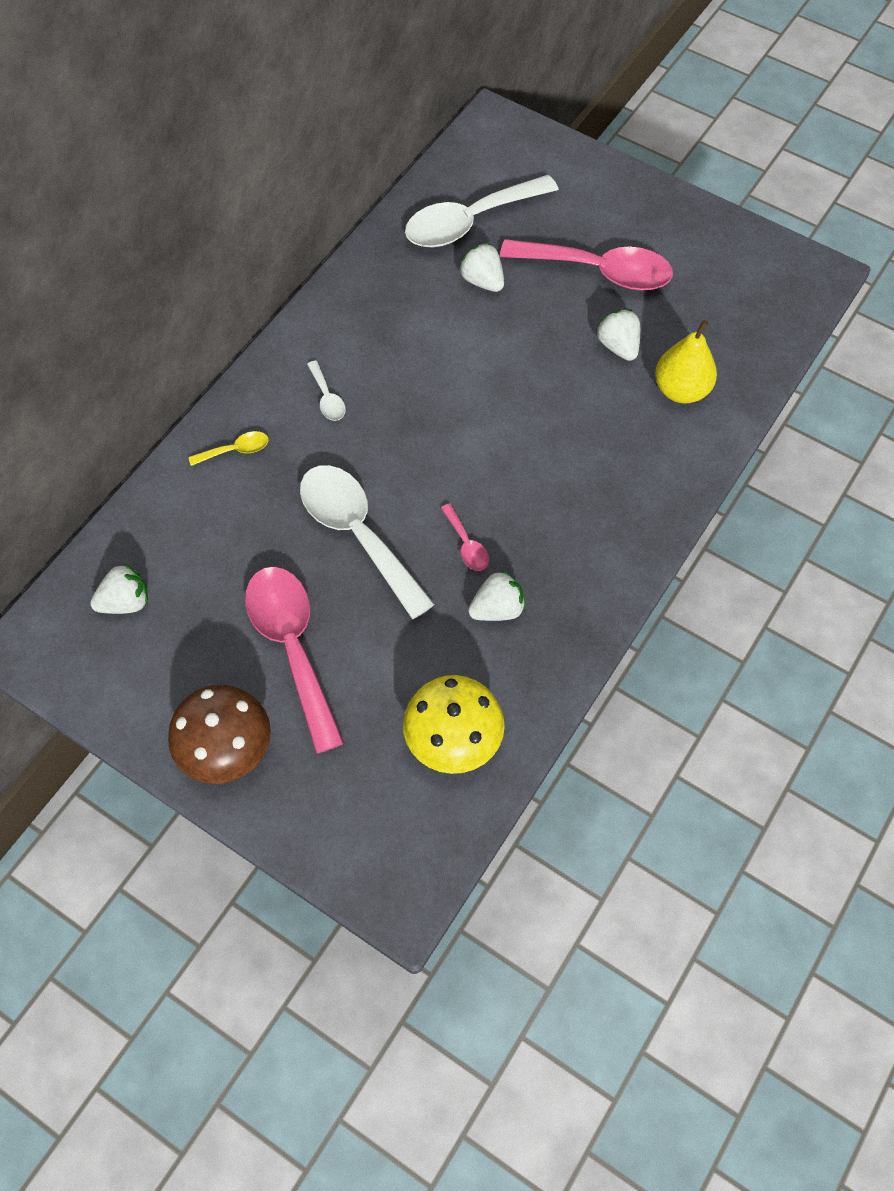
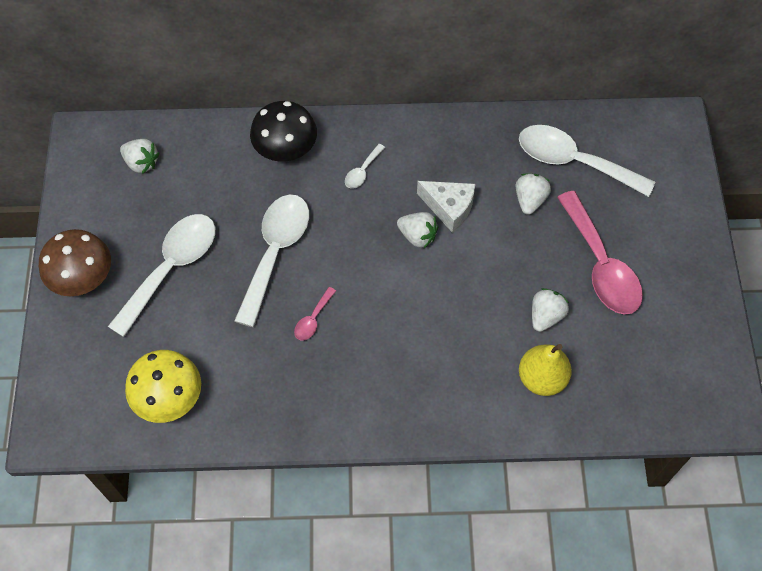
camera: 55 degrees right, 0 degrees up
(236, 450) = (285, 148): yellow spoon -> black mushroom
(292, 646) = (172, 268): pink spoon -> white spoon
(435, 350) = (449, 208): none -> white cheese
(497, 609) = (278, 366): white strawberry -> white strawberry (417, 236)

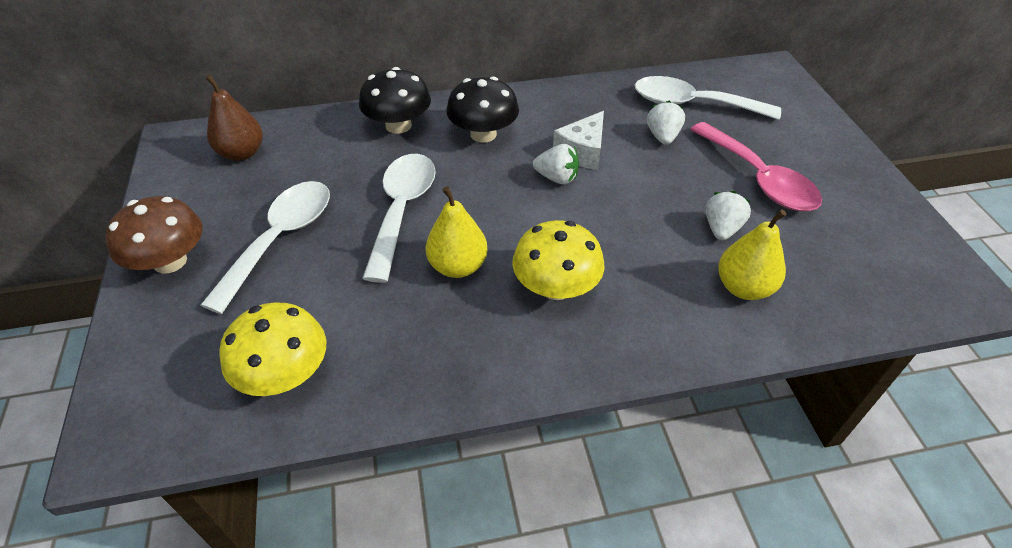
camera: 10 degrees left, 15 degrees down
(141, 163) = (242, 153): white strawberry -> brown pear
(313, 319) = (458, 266): pink spoon -> yellow pear
(362, 171) = (483, 134): white spoon -> black mushroom
(388, 353) = (556, 287): none -> yellow mushroom
(449, 208) = (582, 152): white cheese -> white cheese turned 105 degrees clockwise

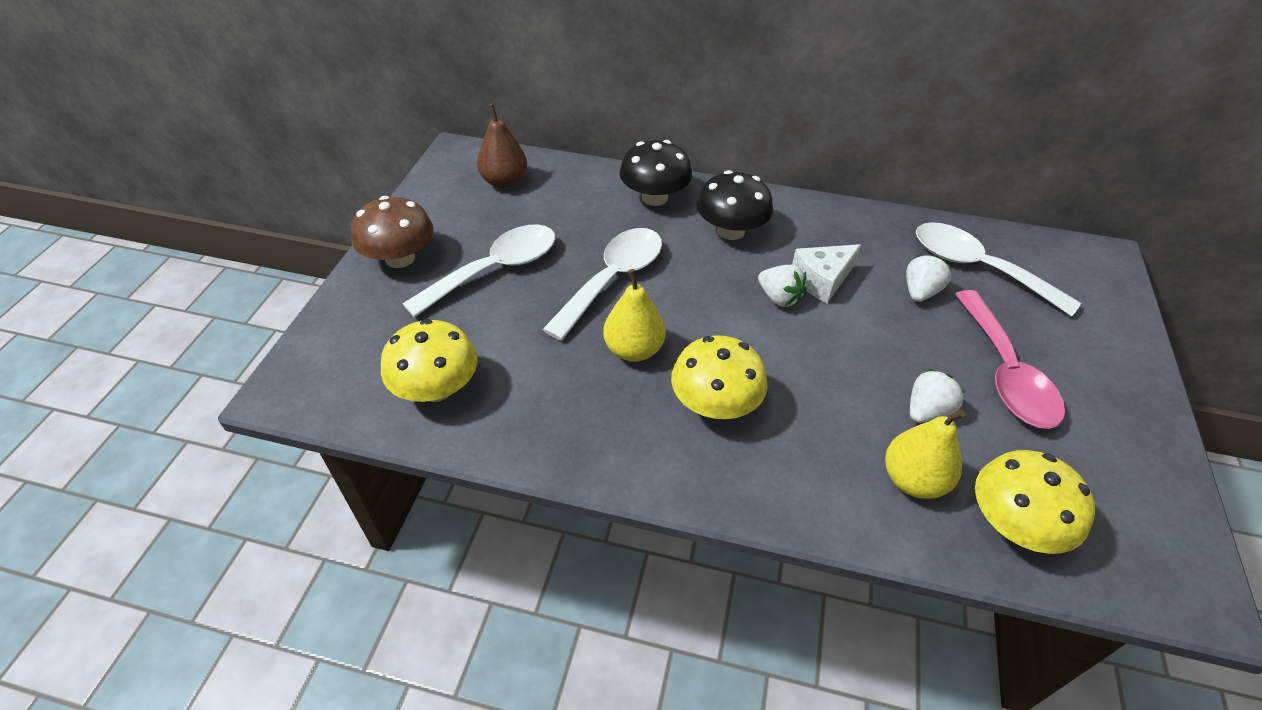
camera: 25 degrees right, 0 degrees up
(831, 292) = (1013, 524): none -> yellow mushroom

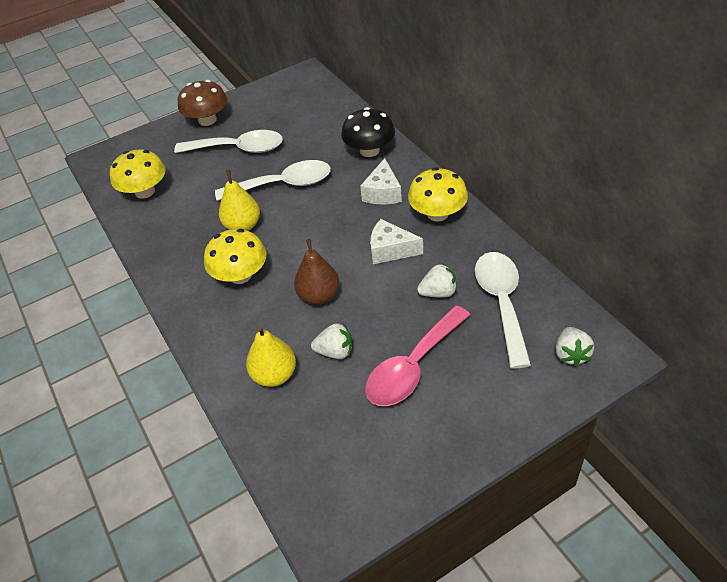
camera: 50 degrees right, 0 degrees up
(504, 181) = (305, 102): brown pear -> brown pear (319, 296)
(731, 231) = (383, 193): black mushroom -> white cheese
(779, 298) = (351, 245): white strawberry -> white strawberry (571, 354)
(1013, 524) = (288, 431): yellow mushroom -> yellow mushroom (437, 213)

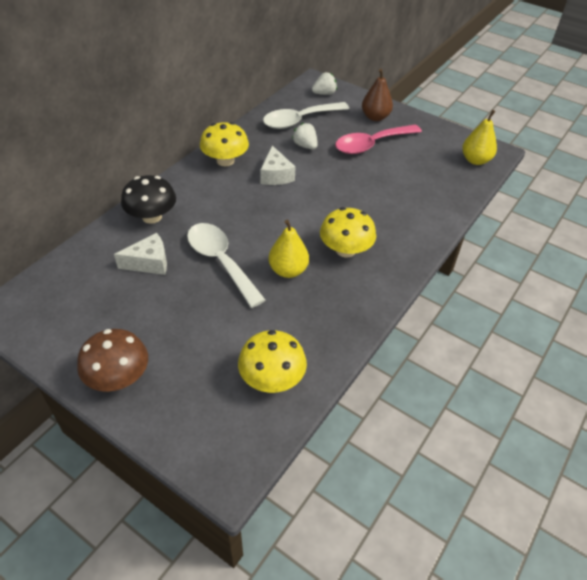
camera: 120 degrees left, 0 degrees up
(238, 149) = (171, 320): white spoon -> none
(274, 375) = (419, 200): yellow pear -> yellow pear (475, 160)
(319, 296) = (340, 199): brown pear -> brown pear (375, 117)
(335, 352) = (382, 178): white strawberry -> none
(383, 193) = (210, 194): white cheese -> white cheese (149, 262)
(412, 367) = (371, 144): pink spoon -> pink spoon turned 135 degrees clockwise

